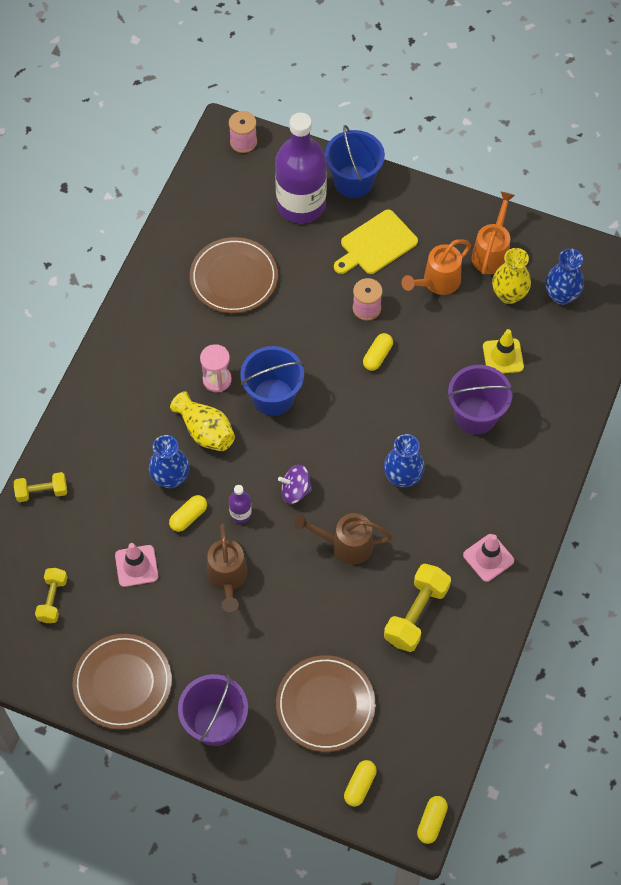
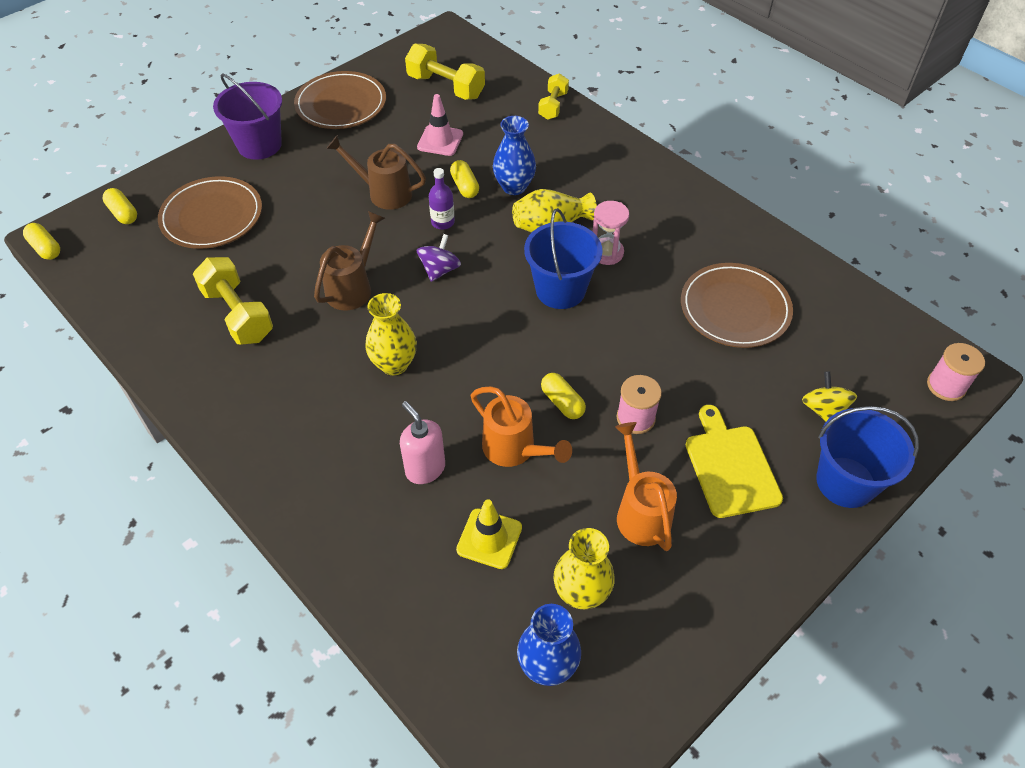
camera: 115 degrees right, 10 degrees down
(53, 599) = (446, 87): yellow dumbbell -> yellow dumbbell, size x1.61
(301, 204) = (823, 410): purple bottle -> yellow spinning top
(402, 477) = (394, 364): blue vase -> yellow vase
(475, 415) = (425, 469): purple bucket -> pink soap dispenser
(488, 558) = (246, 402): pink traffic cone -> none
(492, 252) = (661, 604): orange watering can -> orange watering can (515, 450)

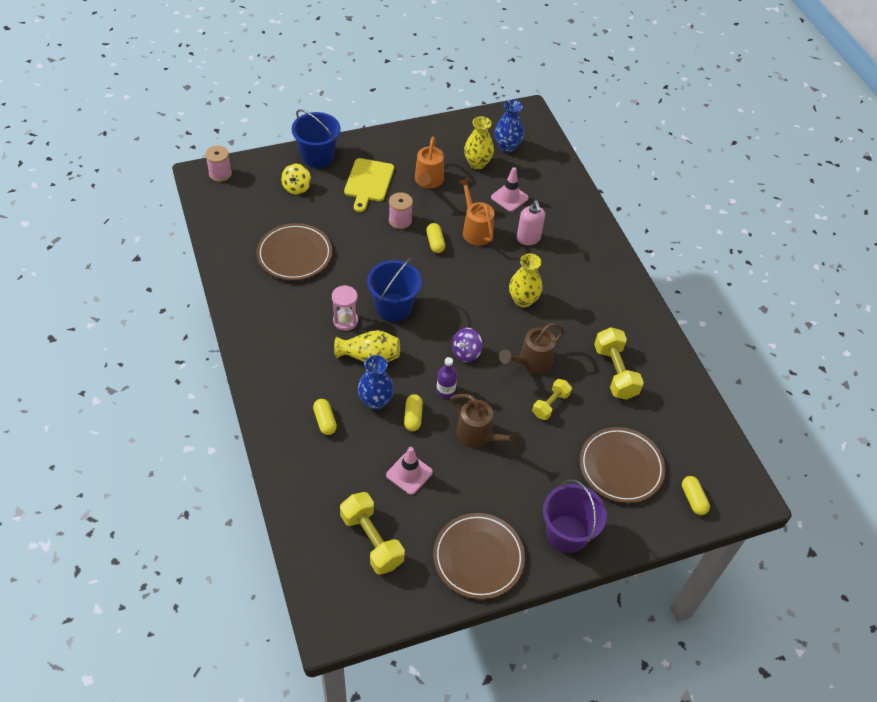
camera: 160 degrees left, 0 degrees up
(46, 248) = (755, 486): yellow capsule -> yellow capsule (325, 421)
(489, 538) = (509, 198): yellow traffic cone -> pink traffic cone
(553, 106) = (291, 474): yellow dumbbell -> yellow dumbbell (550, 404)

